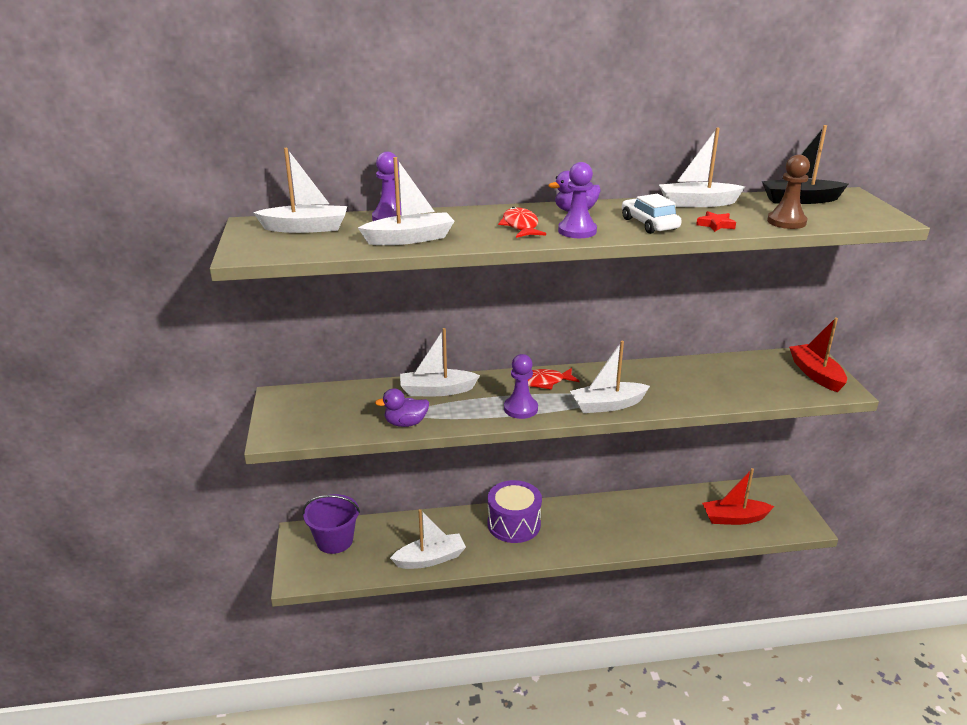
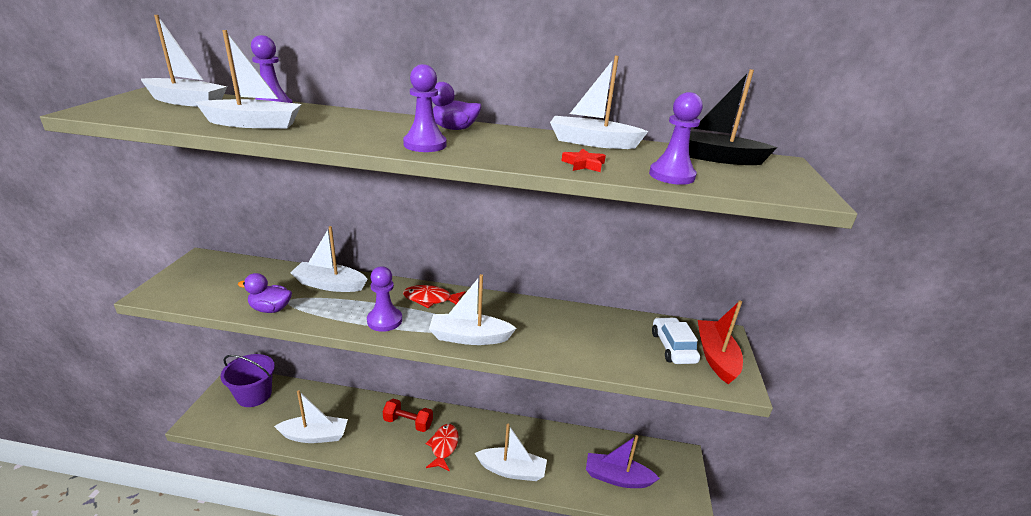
camera: 15 degrees right, 0 degrees up
(514, 524) = (408, 423): purple drum -> red dumbbell
(520, 226) = (377, 131): red fish -> red fish (443, 446)
(639, 537) = (512, 470): none -> white boat
(649, 224) = (511, 151): white car -> white car (673, 347)
(734, 518) = (617, 478): red boat -> purple boat
(786, 222) = (671, 175): brown pawn -> purple pawn

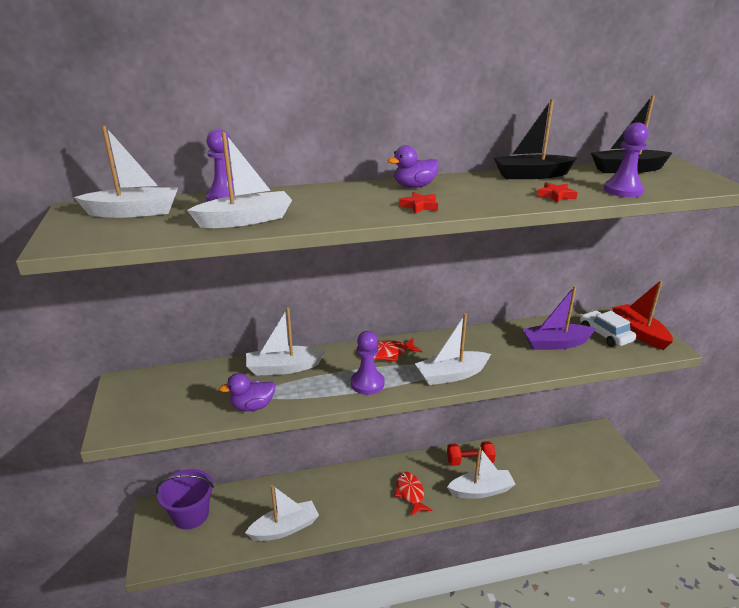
camera: 20 degrees left, 0 degrees up
(408, 423) = (363, 485): red dumbbell -> red dumbbell (469, 461)
(425, 145) = (419, 206): purple pawn -> red star
(592, 142) = (531, 175): white boat -> black boat
(617, 478) = (564, 465): purple boat -> purple boat (555, 344)

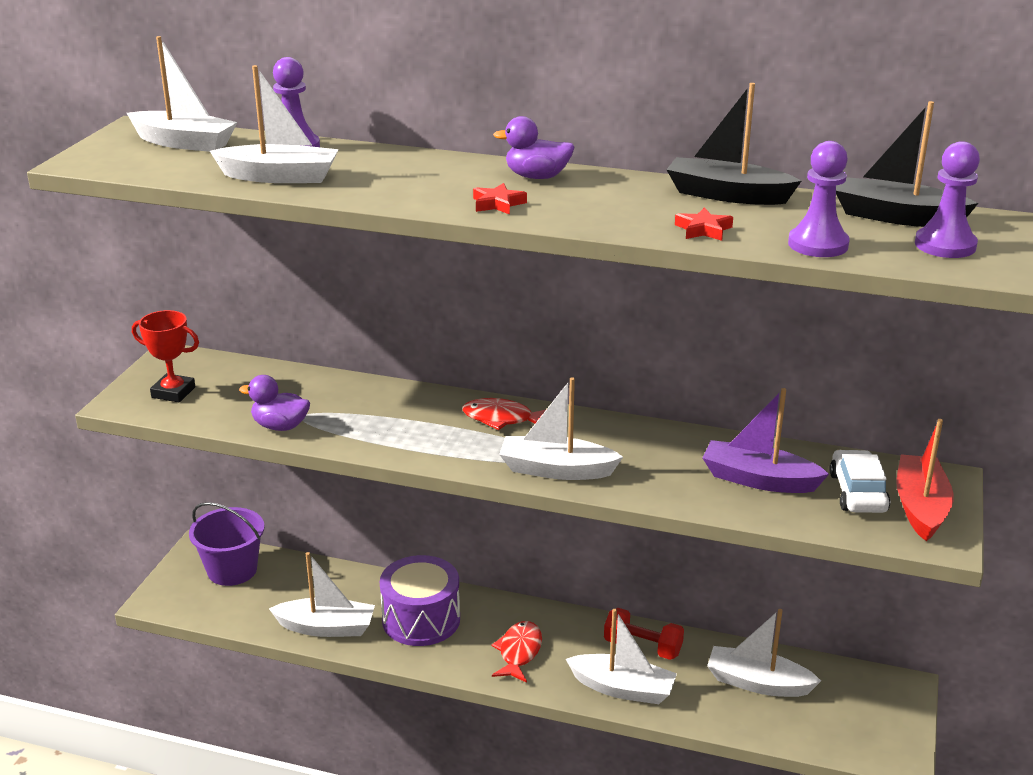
camera: 30 degrees right, 0 degrees up
(148, 408) = (173, 392): none -> red trophy
(283, 368) = (356, 396): white boat -> white boat (758, 683)
(339, 497) = (421, 619): none -> purple drum
(367, 383) = (437, 445): purple pawn -> purple pawn (945, 245)

